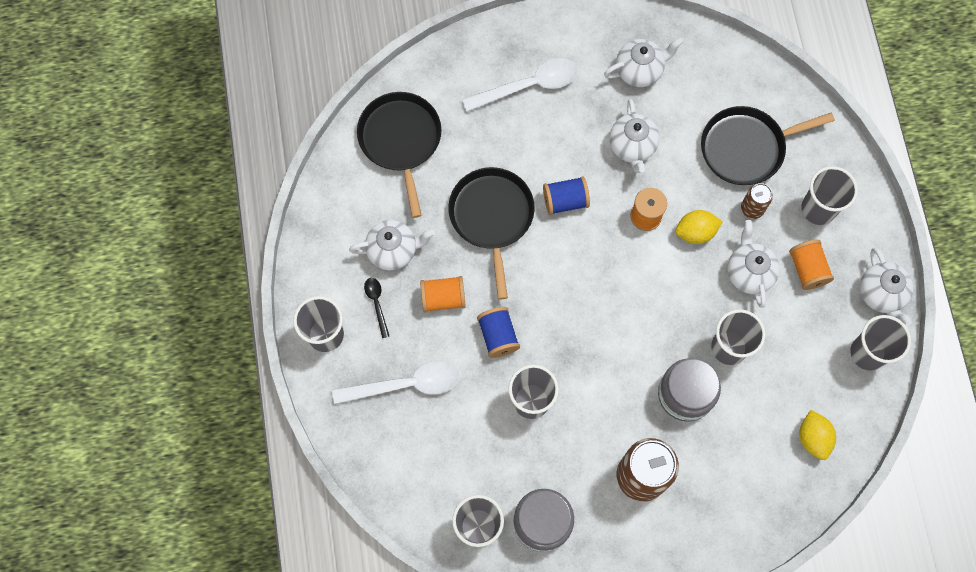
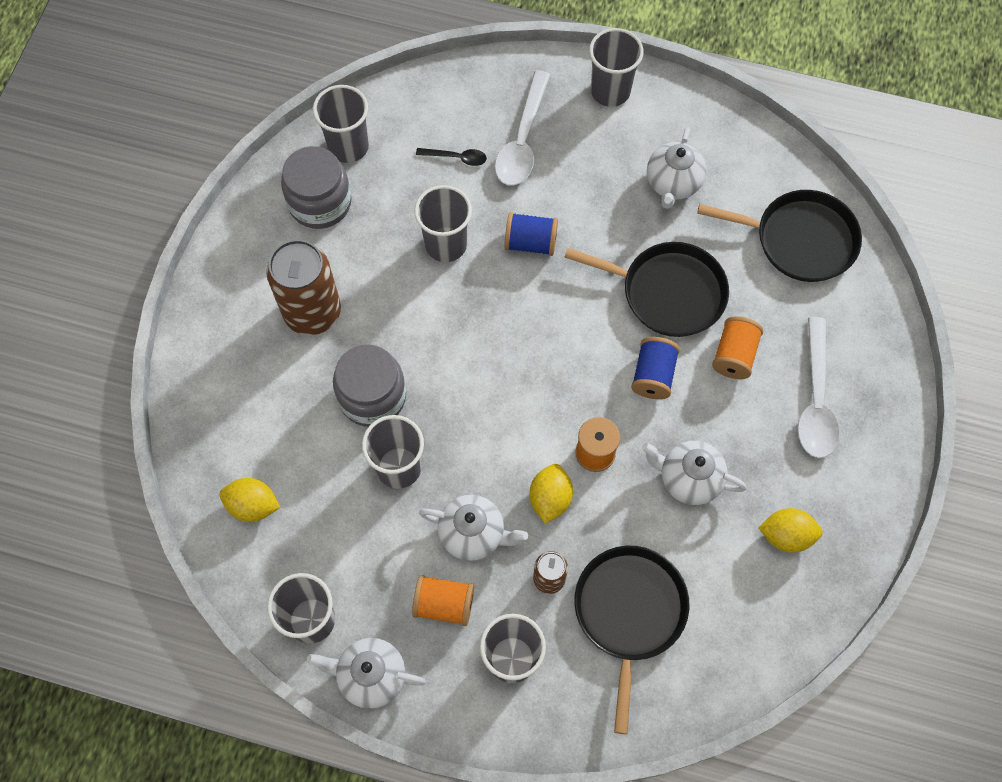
camera: 115 degrees right, 5 degrees down
(377, 303) = (621, 147): black spoon -> black spoon (456, 158)
(443, 298) = (597, 209): orange spool -> orange spool (734, 355)
(639, 70) = (786, 535): white teapot -> yellow lemon

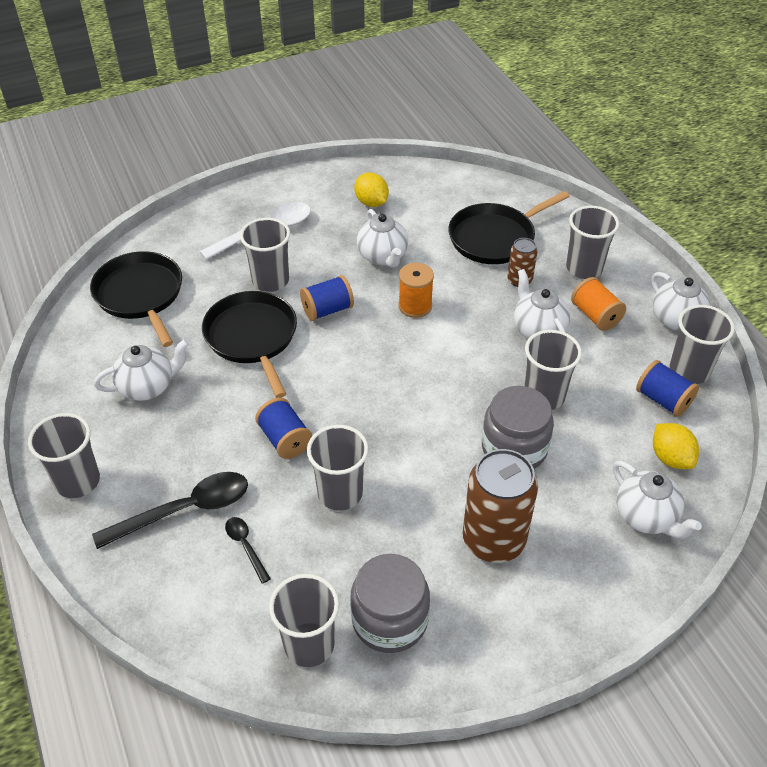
camera: 130 degrees left, 20 degrees down
(228, 433) = (646, 517): none -> white teapot
(306, 562) = (663, 400): none -> blue spool
(522, 140) = (185, 510): white spoon -> black spoon
(550, 498) = (470, 309): yellow lemon -> none
(734, 355) = (270, 281): orange spool -> grey cup

